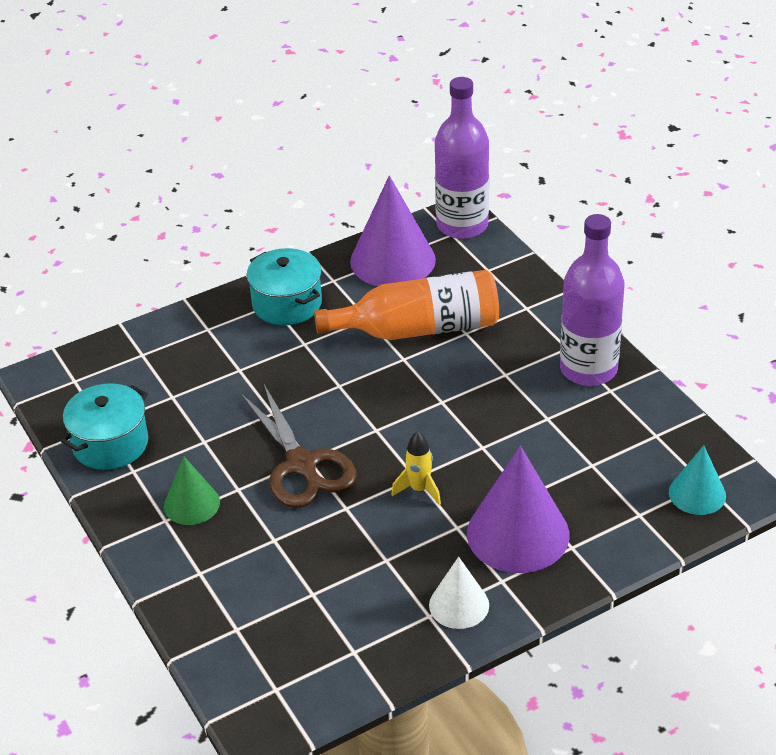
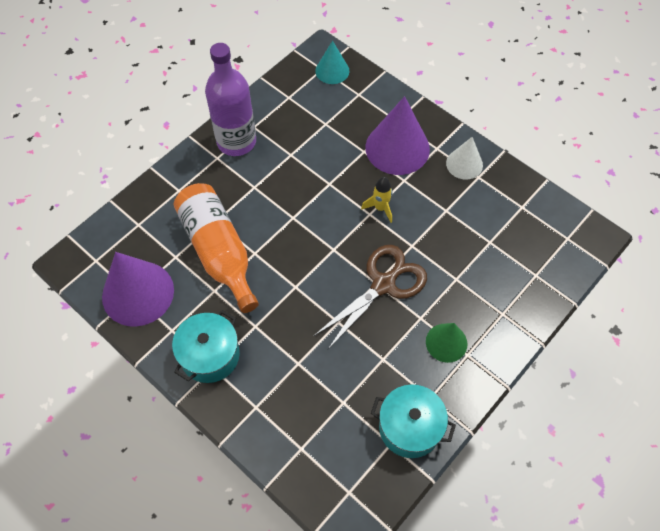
camera: 110 degrees left, 20 degrees up
(462, 225) = (83, 255): purple bottle -> none

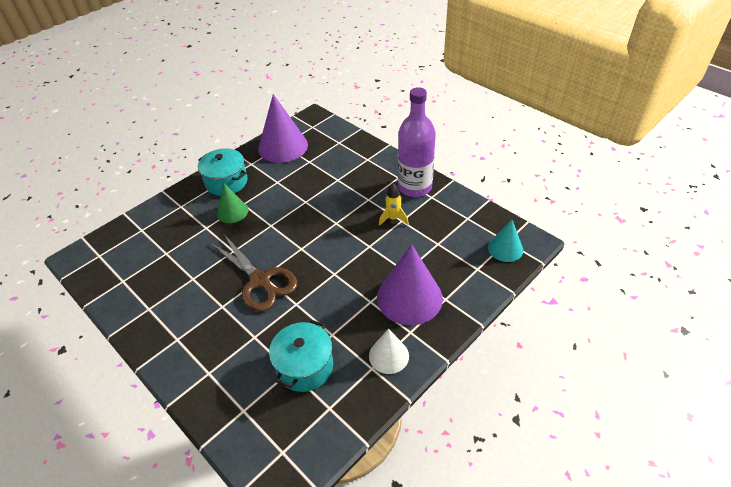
camera: 95 degrees right, 15 degrees down
(219, 251) = (309, 182): orange bottle -> none
(380, 208) = (339, 281): yellow rocket -> yellow rocket (393, 219)
(410, 427) = (130, 293): turquoise pot -> turquoise pot (304, 366)
(446, 342) = (193, 323): green cone -> green cone (232, 211)

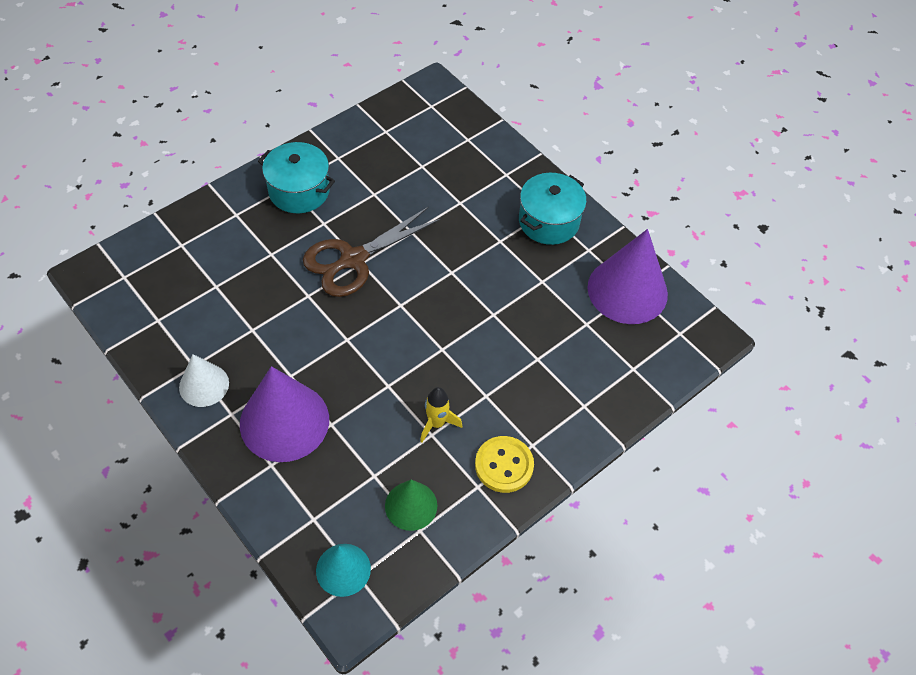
camera: 90 degrees right, 10 degrees up
(232, 211) = (485, 229): green cone -> green cone (411, 505)
(304, 366) = (216, 300): turquoise pot -> turquoise pot (299, 191)
(414, 187) = (504, 465): purple bottle -> yellow button

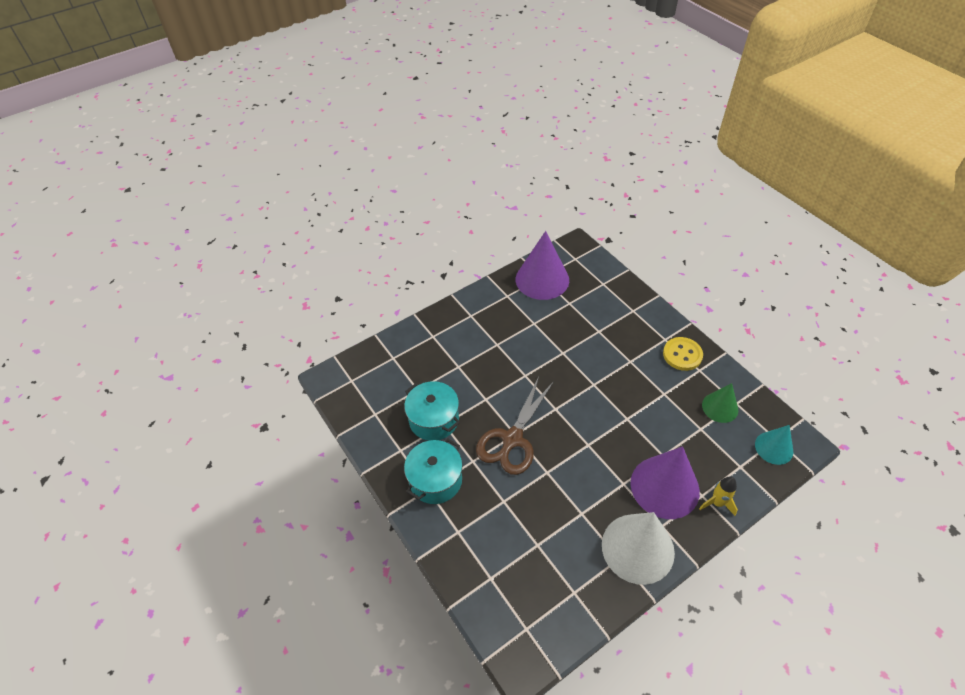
camera: 80 degrees left, 5 degrees down
(204, 385) = (637, 548): white cone -> white cone, size x1.77
(353, 260) = (512, 439): brown scissors -> brown scissors turned 60 degrees clockwise
(436, 423) = (655, 390): yellow rocket -> yellow rocket (717, 503)
(549, 221) = (481, 315): turquoise pot -> turquoise pot (434, 419)

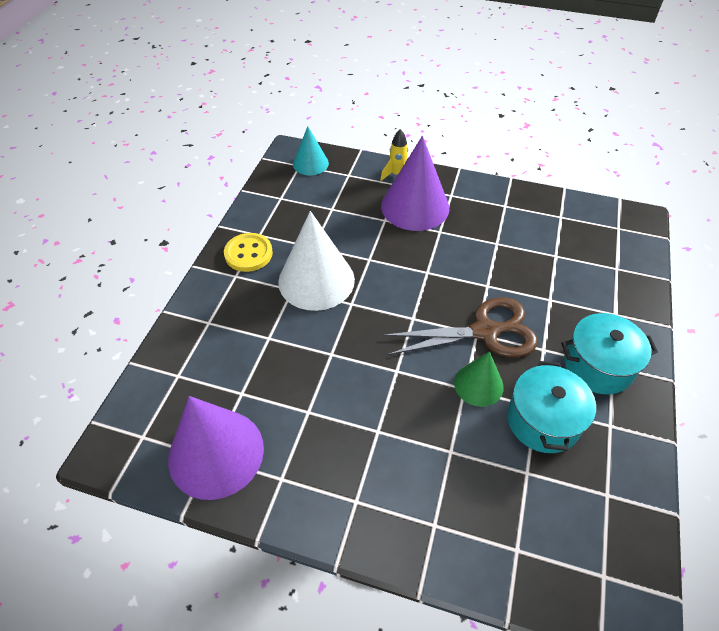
camera: 130 degrees left, 0 degrees up
(637, 548) = (485, 199): white cone -> white cone (316, 280)
(720, 407) = (295, 205): green cone -> green cone (478, 384)

